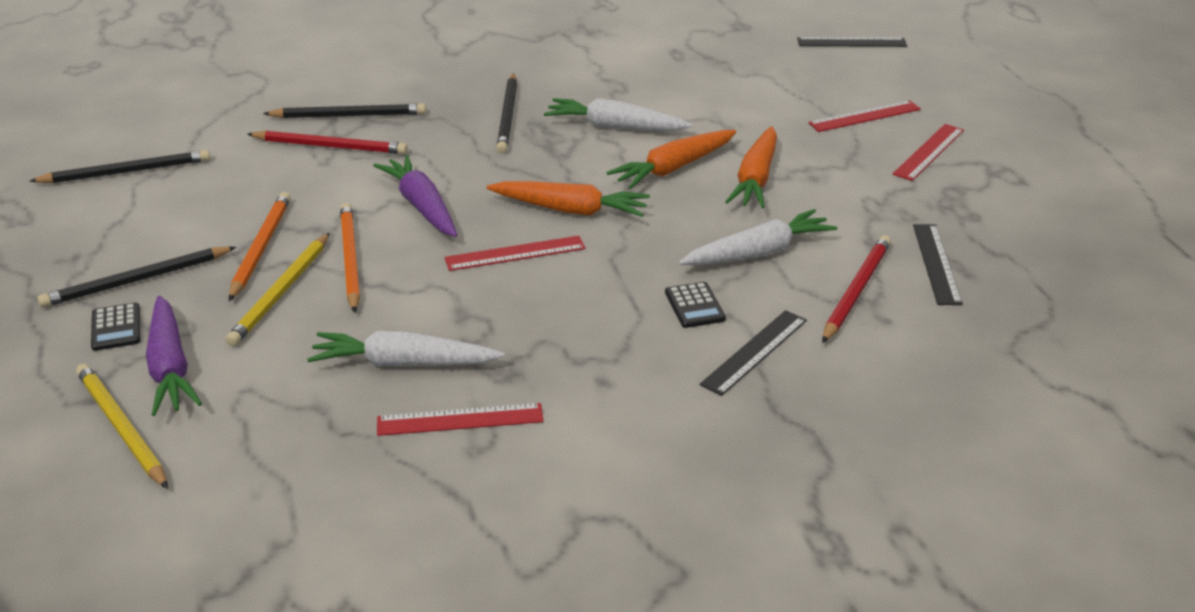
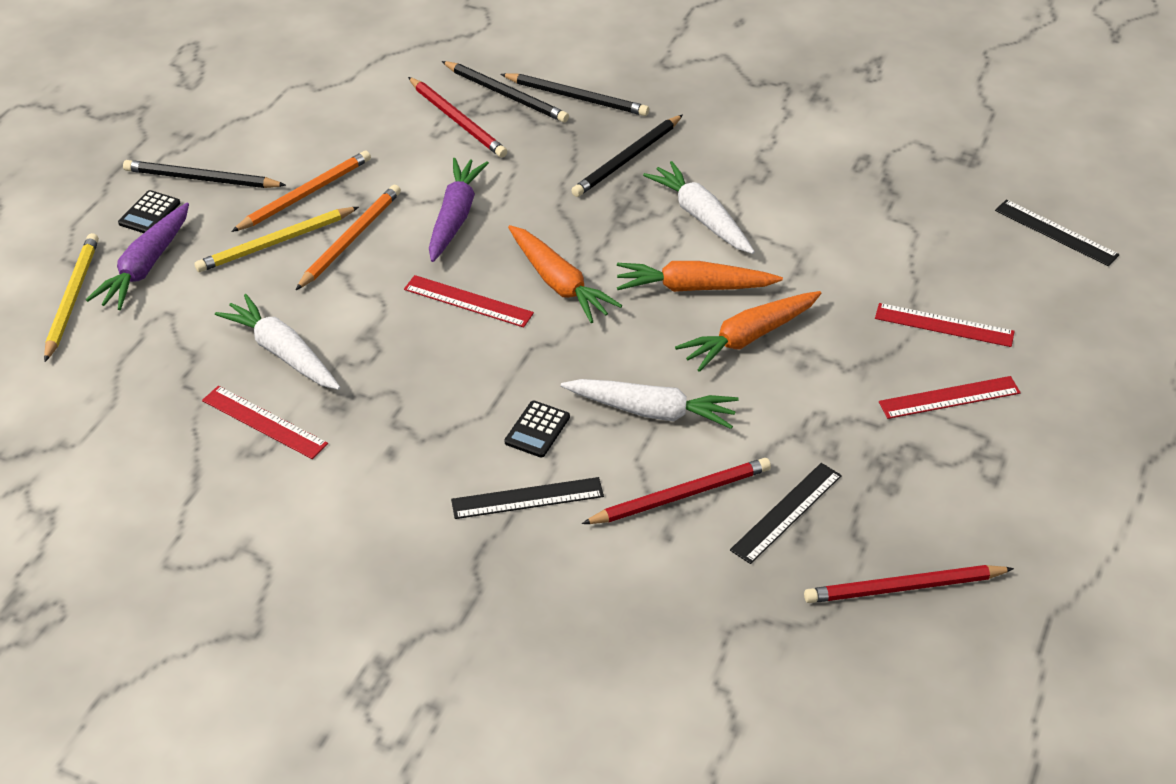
camera: 40 degrees right, 10 degrees up
(126, 172) = (295, 72): black pencil -> black pencil (577, 97)
(1068, 265) = (904, 588): none -> red pencil

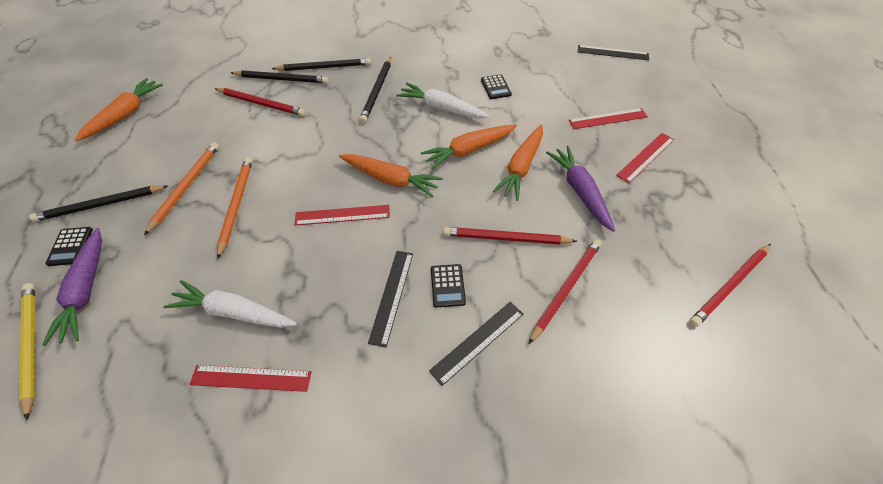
camera: 30 degrees left, 10 degrees up
(276, 243) = (183, 229): yellow pencil -> none
(281, 74) = (125, 114): none -> orange carrot
(455, 217) = (298, 163): purple carrot -> purple carrot (579, 191)
(652, 411) = (505, 238): white carrot -> red pencil
(786, 512) = (630, 268): black ruler -> black ruler (391, 296)
(809, 217) = (496, 87): none -> black calculator

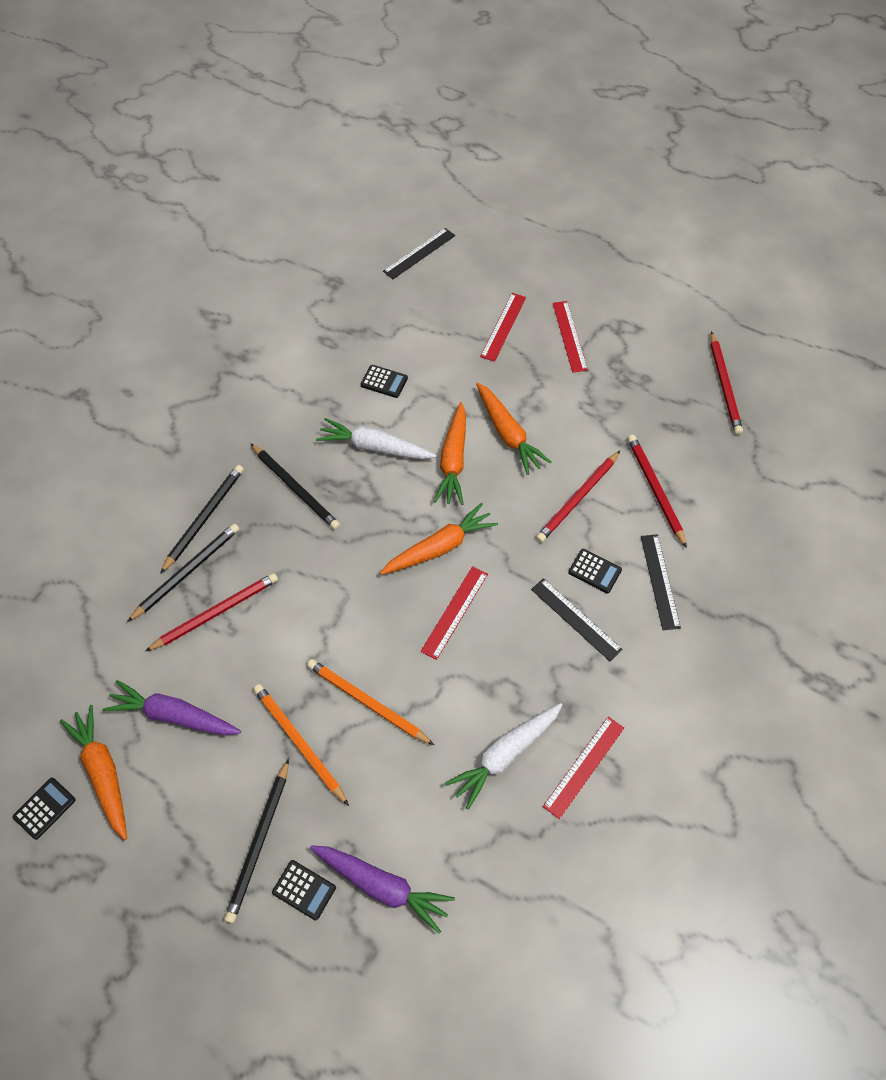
camera: 55 degrees left, 5 degrees up
(31, 345) = (419, 954): yellow pencil -> none
(93, 105) = (44, 808): none -> black calculator
(441, 108) = (375, 447): white carrot -> white carrot turned 45 degrees clockwise
(579, 191) = (568, 410): purple carrot -> purple carrot (173, 715)

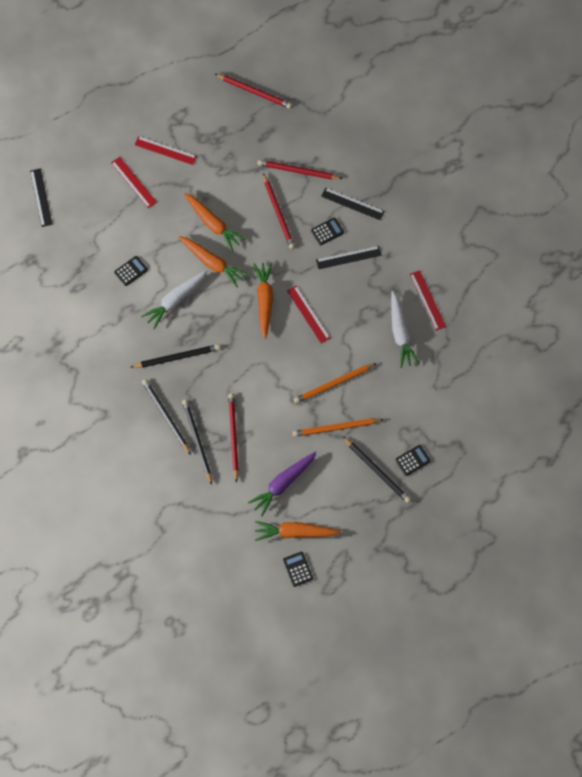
camera: 60 degrees left, 10 degrees up
(382, 886) = (431, 423): purple carrot -> none
(508, 434) = (213, 224): orange carrot -> orange carrot turned 45 degrees clockwise

